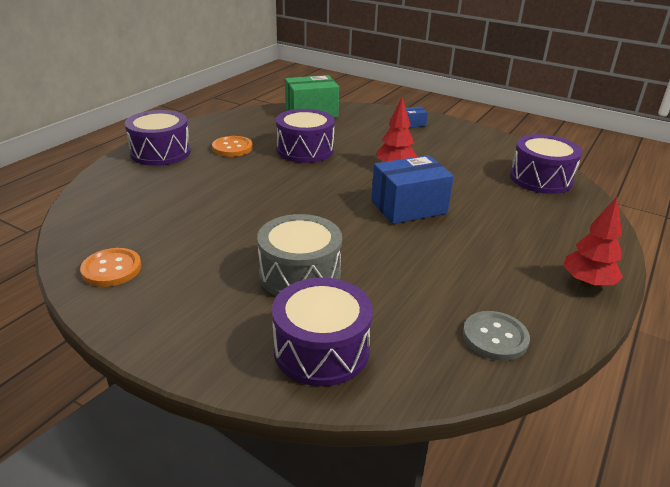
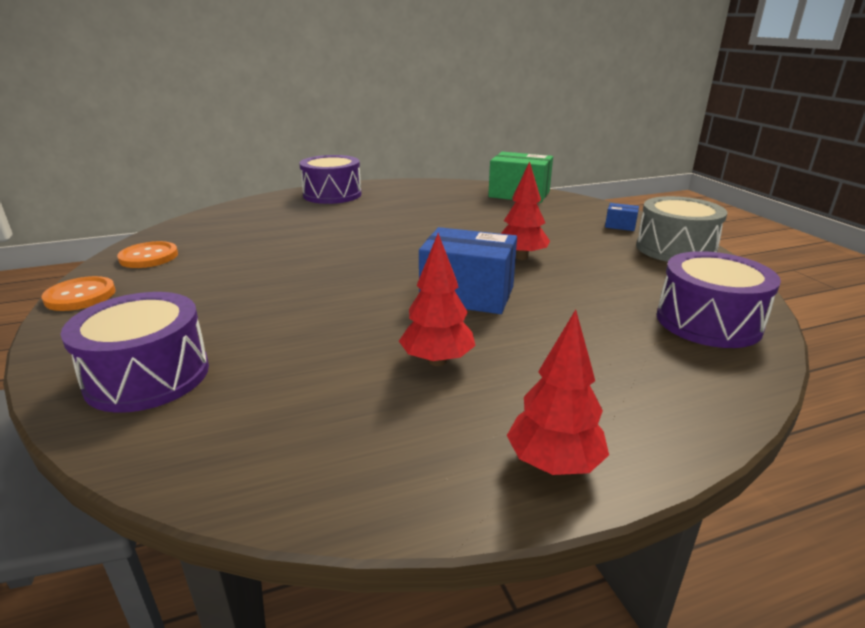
camera: 40 degrees right, 5 degrees down
(232, 148) = (393, 204): orange button -> orange button (80, 296)
(300, 274) = (254, 311): grey drum -> grey drum (675, 249)
(305, 150) = (454, 220): purple drum -> none
(463, 257) = (437, 361): none -> red tree
(495, 337) = (312, 456): grey button -> none

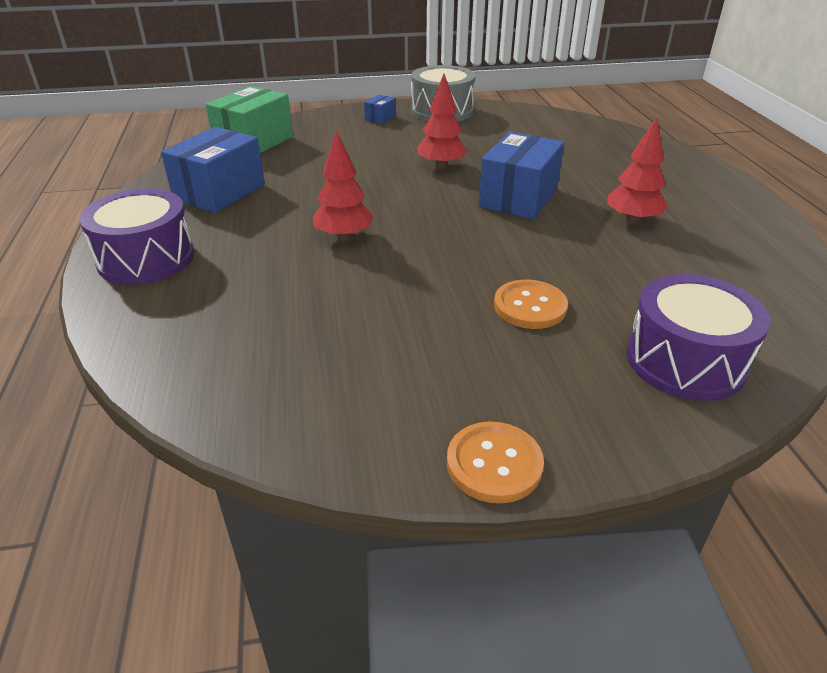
camera: 80 degrees left, 10 degrees up
(149, 257) = (354, 419): orange button -> orange button (530, 306)
(426, 197) = (219, 192): none -> blue box
(554, 464) = (735, 198): red tree -> red tree (344, 237)
(708, 322) = (568, 129): purple drum -> none

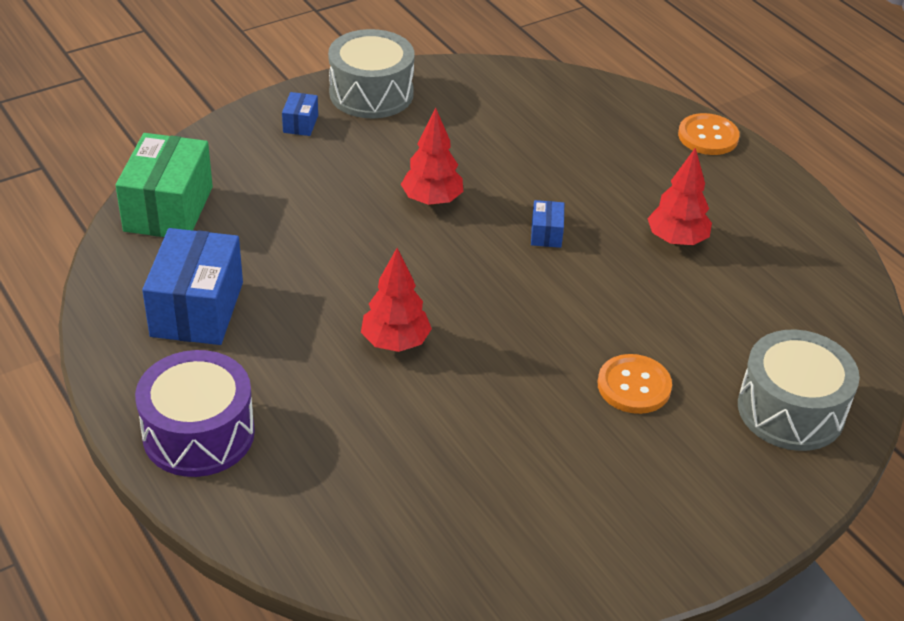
camera: 25 degrees left, 5 degrees up
(494, 464) = (688, 560): orange button -> orange button (708, 136)
(518, 198) = (546, 234): blue box -> blue box, size x0.45
(685, 360) = (790, 410): purple drum -> grey drum

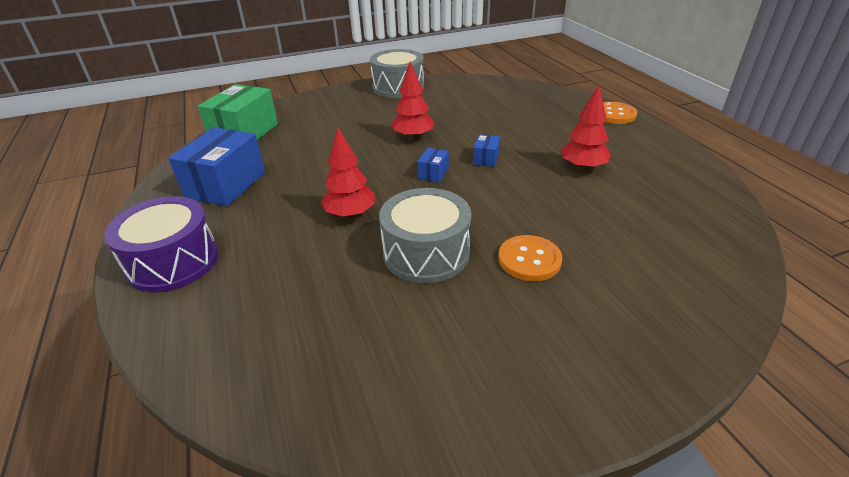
camera: 15 degrees right, 5 degrees down
(300, 124) = (348, 98): blue box -> blue box (433, 173)
(790, 410) = (670, 291): grey drum -> grey drum (426, 253)

